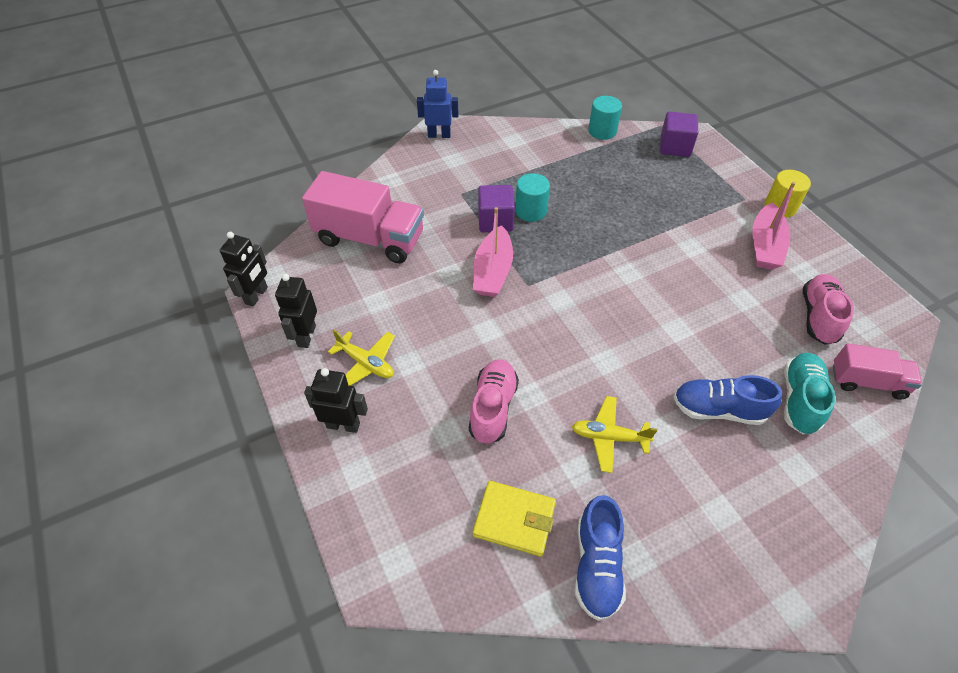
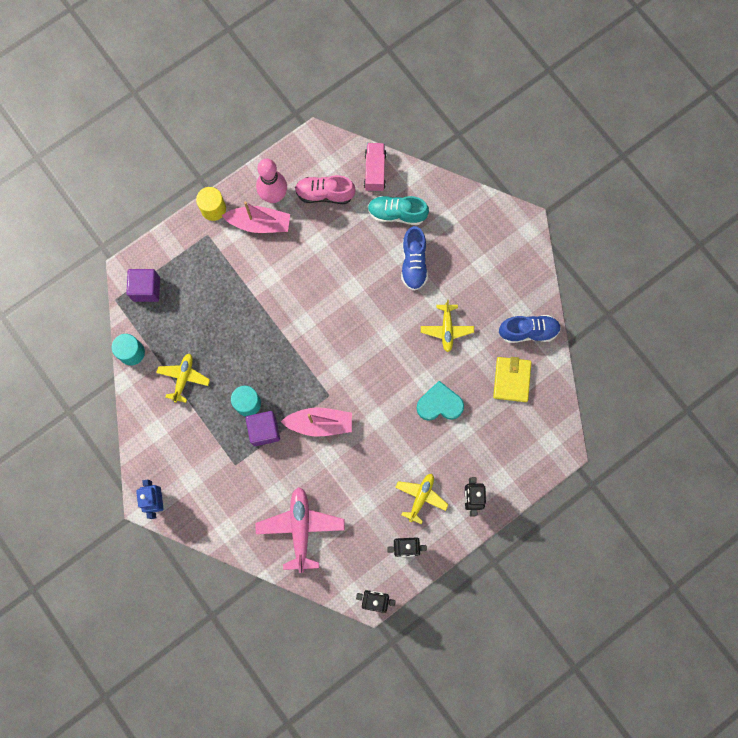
camera: 100 degrees left, 25 degrees up
(370, 238) = (300, 528): pink truck -> pink plane
(493, 408) = (439, 404): pink shoe -> turquoise heart
(569, 164) = (183, 378): none -> yellow plane
(807, 264) = (274, 196): none -> pink bowling pin

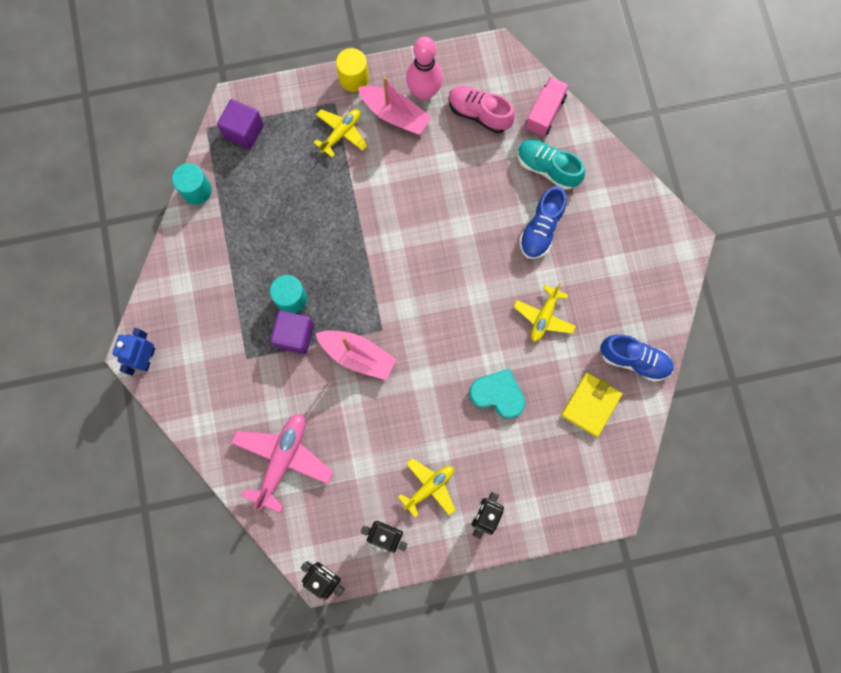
camera: 25 degrees right, 0 degrees up
(183, 378) = (237, 241): yellow plane -> yellow plane (341, 133)

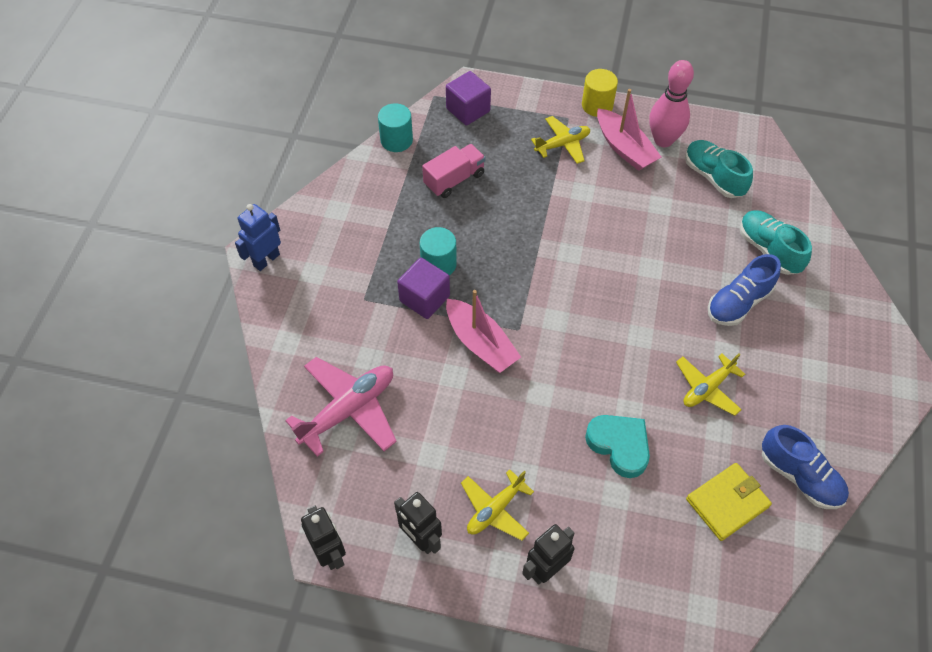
camera: 25 degrees right, 20 degrees down
(429, 487) = (495, 509): yellow plane -> yellow plane turned 150 degrees clockwise
(479, 114) = (713, 177): pink shoe -> turquoise shoe
(544, 113) = (785, 201): pink truck -> pink truck (454, 180)

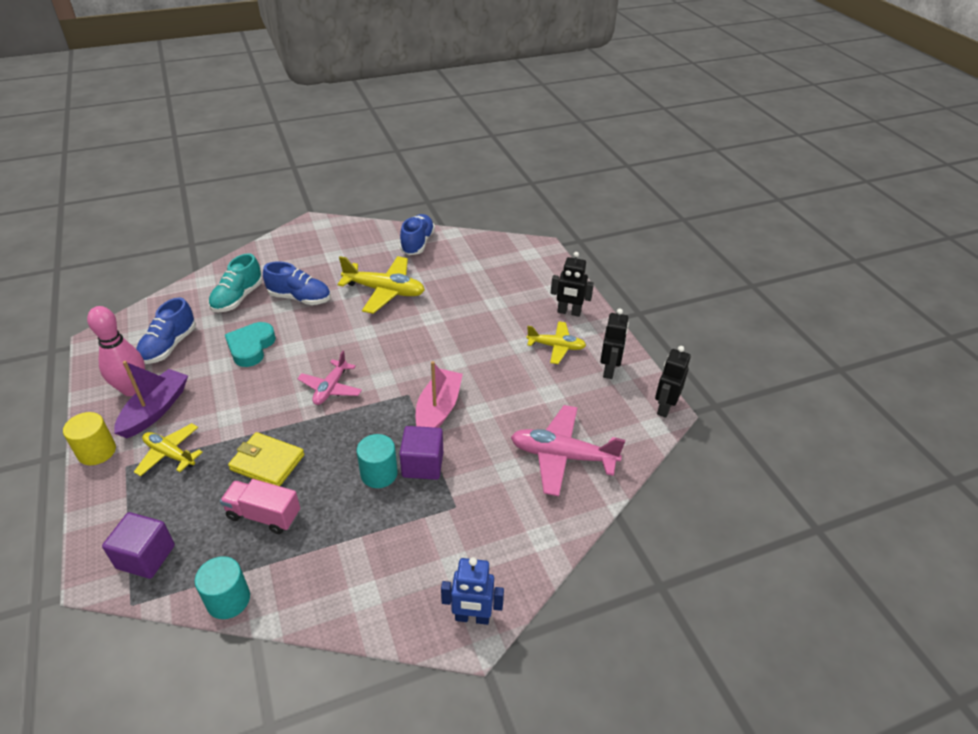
camera: 125 degrees left, 15 degrees down
(570, 273) = (331, 388): none -> pink plane
(619, 445) = (460, 312): turquoise heart -> turquoise heart (251, 347)
(624, 148) = (155, 410): pink boat -> purple boat
(707, 388) = (384, 291): yellow plane -> yellow plane, size x1.59
(713, 177) = (169, 346): turquoise shoe -> blue shoe
(727, 503) = (459, 262): yellow wallet -> yellow wallet (267, 462)

